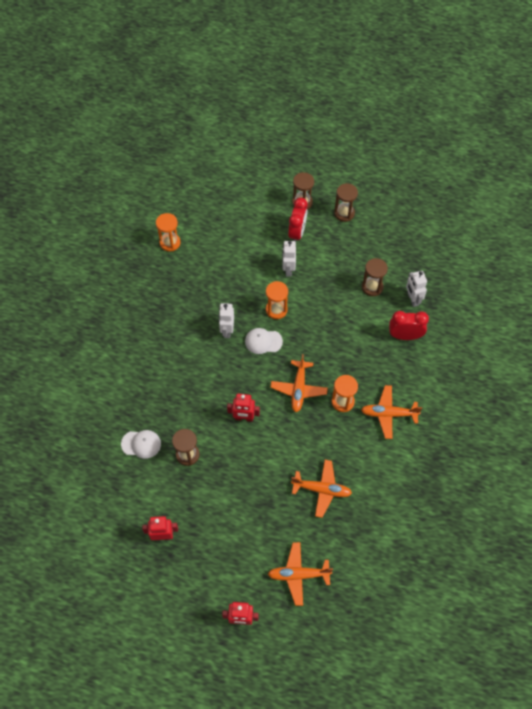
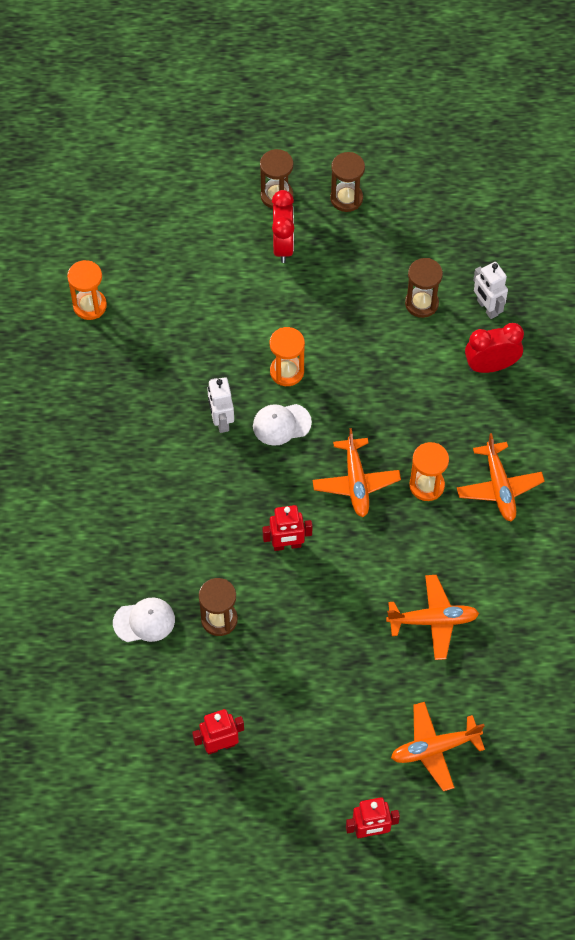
camera: 15 degrees left, 0 degrees up
(288, 269) = (286, 305): white robot -> none
(388, 414) = (499, 487): orange plane -> orange plane turned 90 degrees counterclockwise

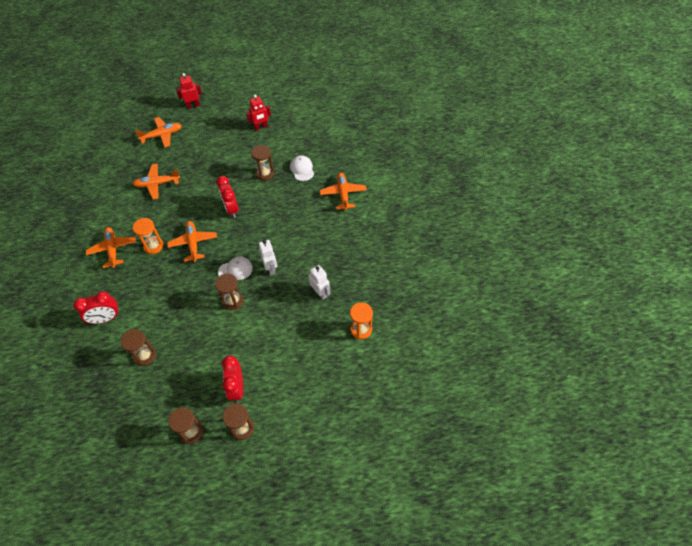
camera: 175 degrees right, 5 degrees down
(73, 553) = (343, 194): none -> orange plane
(144, 621) = (302, 169): white cap -> white cap turned 90 degrees clockwise
(287, 371) = (233, 301): orange hourglass -> brown hourglass
(287, 545) = (231, 209): red robot -> red clock
(487, 308) = (102, 357): white robot -> white robot (320, 293)

